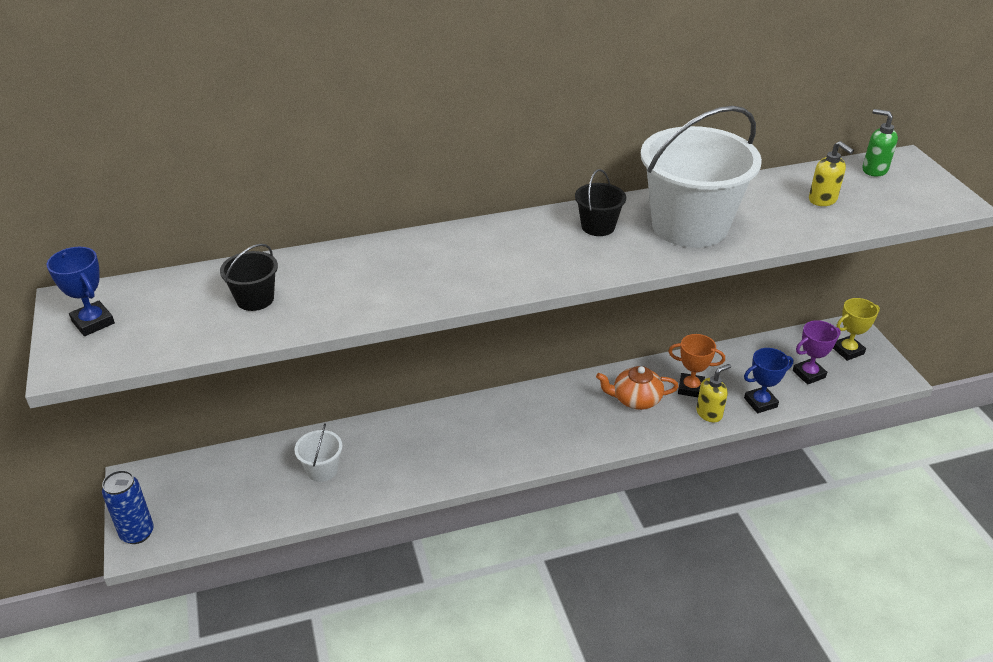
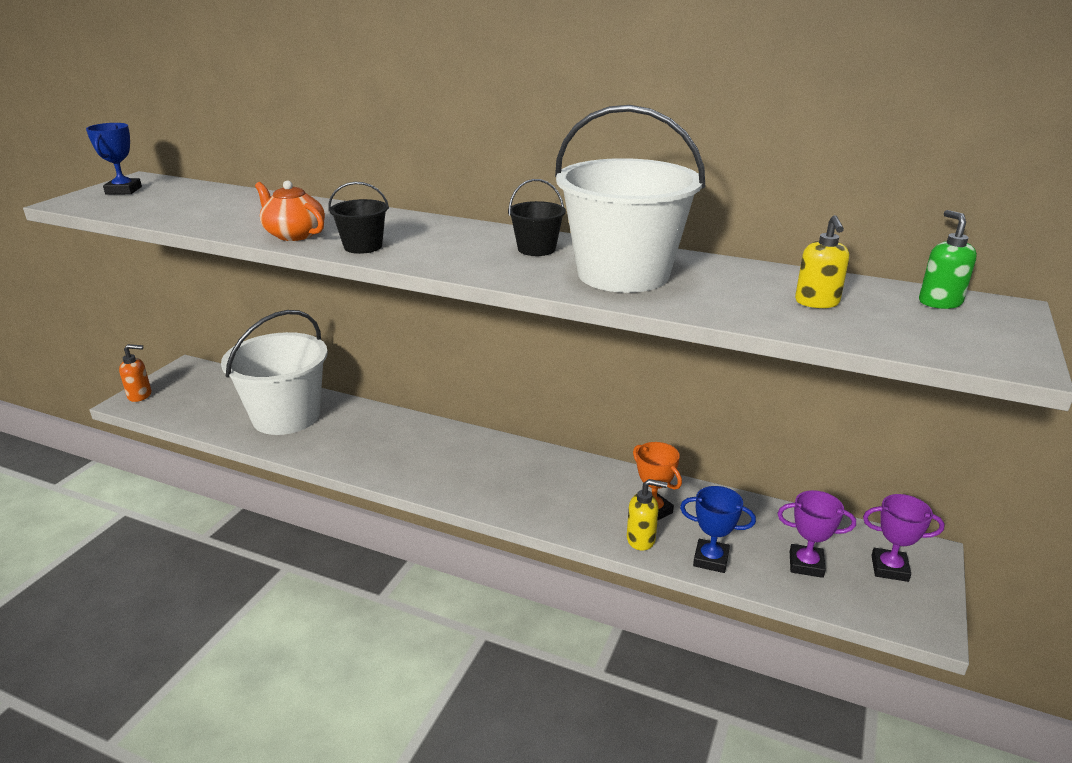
camera: 40 degrees right, 10 degrees down
(137, 533) = (140, 395): blue can -> orange soap dispenser
(255, 299) = (220, 208): black bucket -> black bucket (363, 246)
(322, 470) = (286, 416): white bucket -> white bucket, size x2.26
(635, 399) = (585, 492): orange teapot -> orange teapot (294, 234)
(847, 350) = (889, 568): yellow trophy -> purple trophy

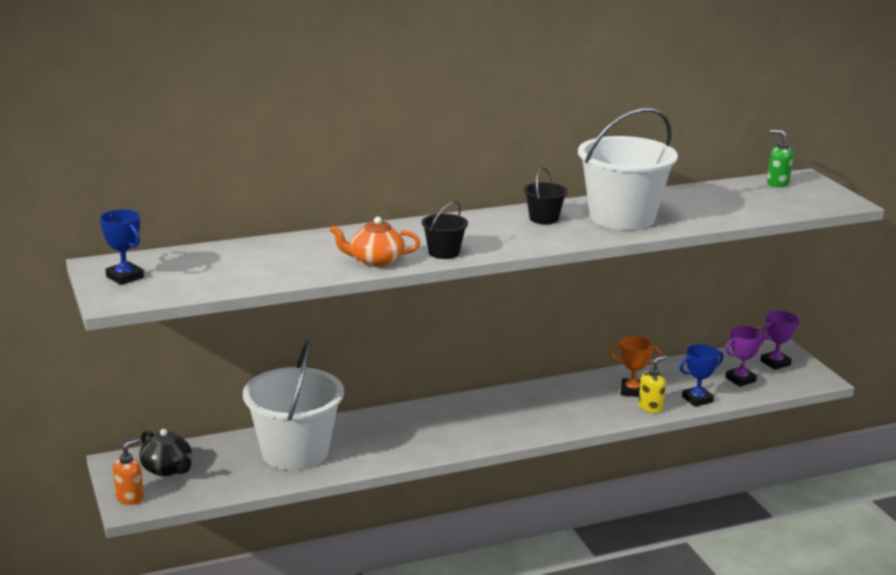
camera: 45 degrees left, 5 degrees down
(198, 386) = (167, 469): none -> black teapot
(817, 302) = (734, 201): yellow soap dispenser -> none

